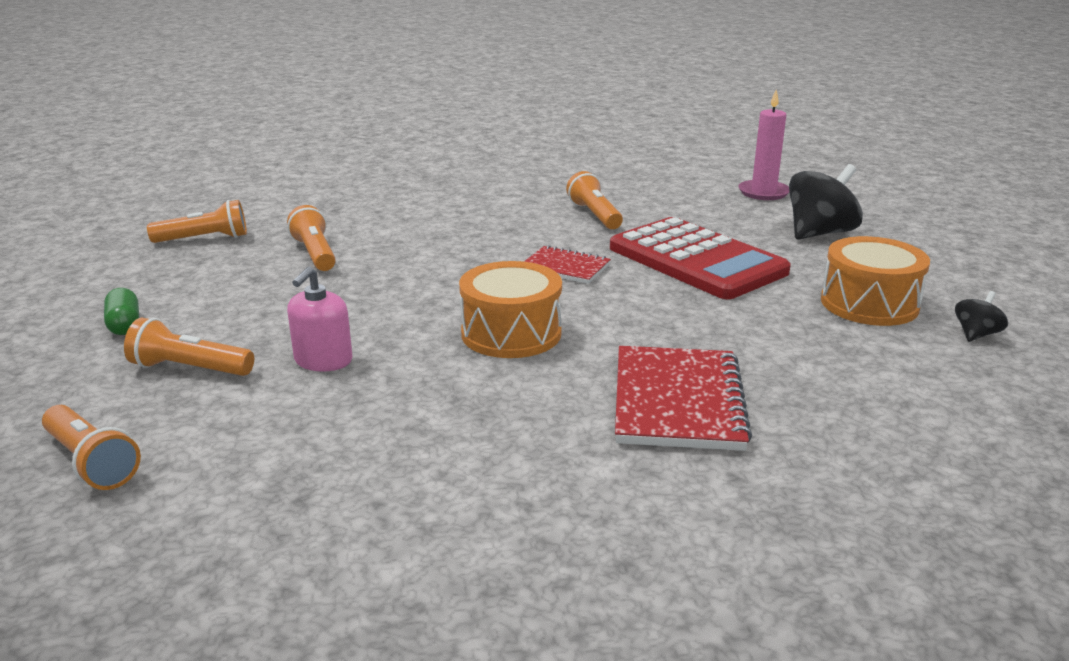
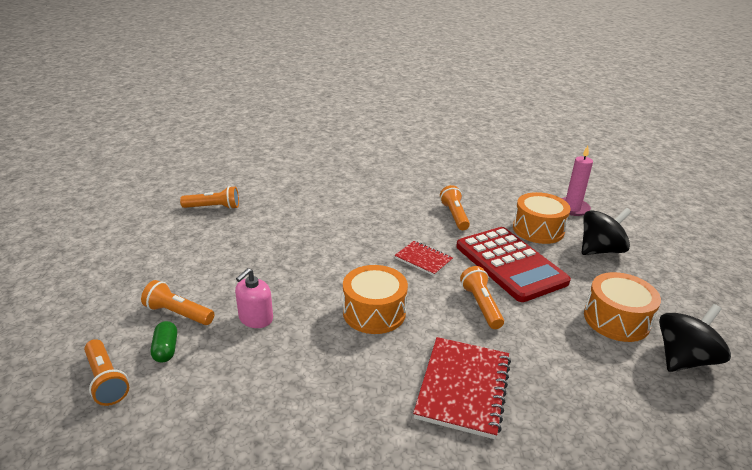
camera: 10 degrees right, 5 degrees up
(125, 325) = (151, 272): green capsule -> green capsule (166, 349)
(315, 254) = (274, 228): orange flashlight -> orange flashlight (481, 305)
(723, 219) = (538, 229): none -> orange drum
(976, 334) = (684, 359): black spinning top -> black spinning top, size x2.01

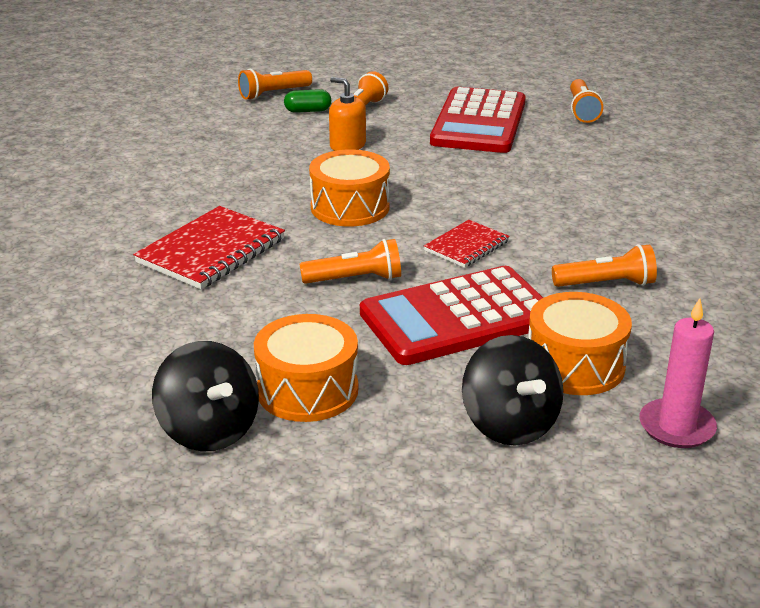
camera: 95 degrees right, 0 degrees up
(223, 250) = (479, 122): none -> red calculator
(256, 318) = (347, 145): pink soap dispenser -> orange soap dispenser
(463, 388) = (211, 251): red notebook -> red notebook turned 75 degrees counterclockwise

